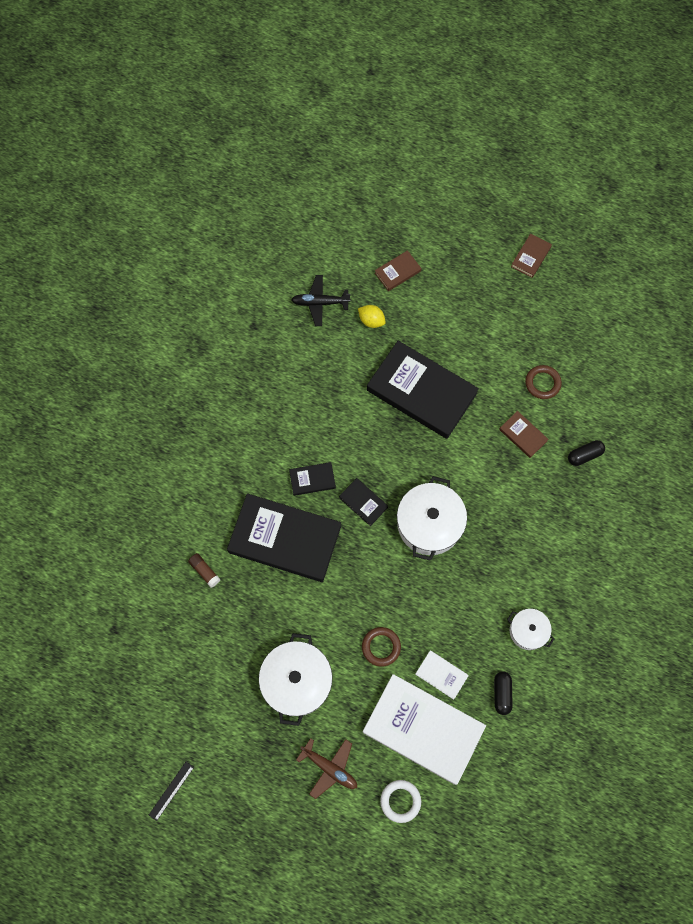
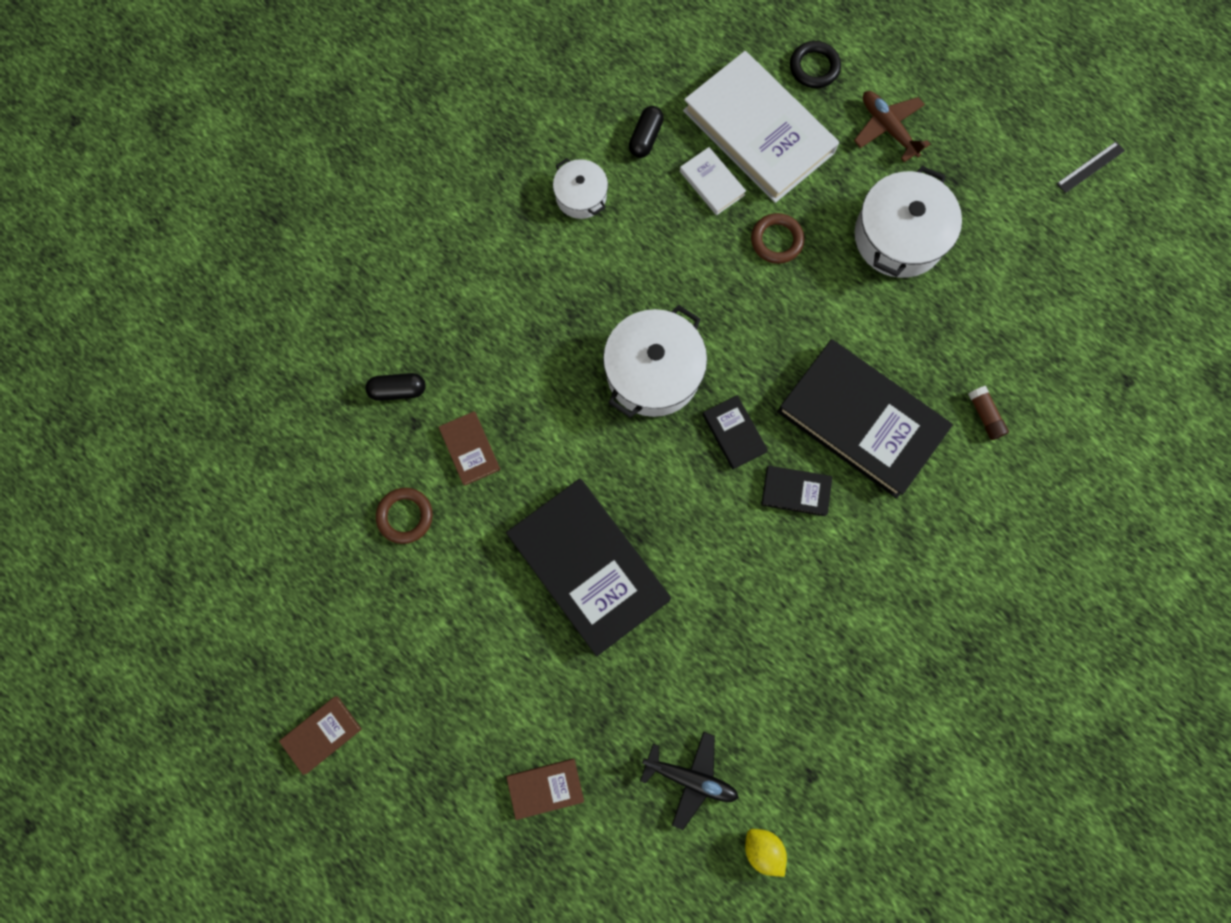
camera: 160 degrees left, 5 degrees up
(371, 321) = (620, 715): yellow lemon -> yellow lemon (763, 849)
(400, 801) = (814, 67): white ring -> black ring

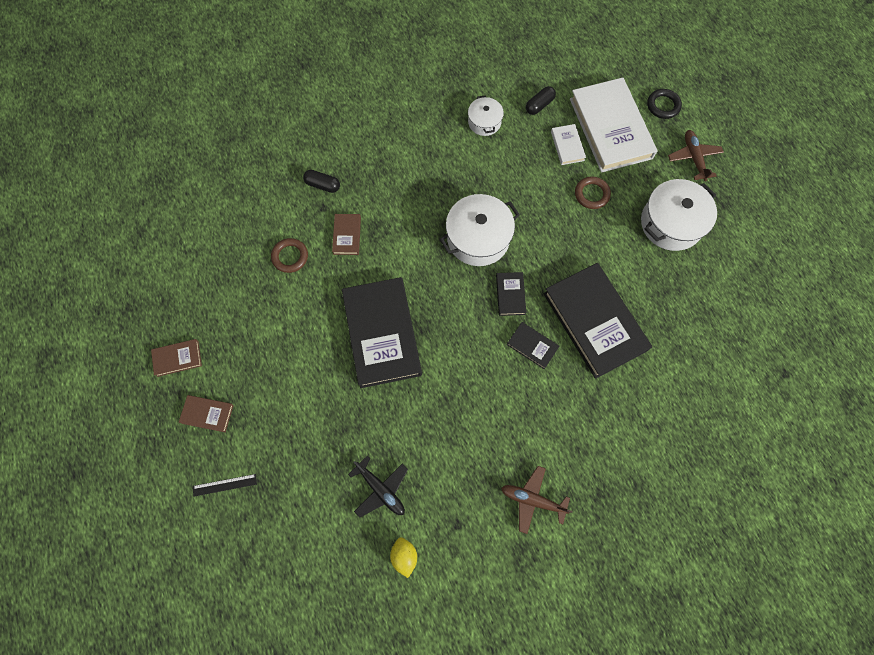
camera: 25 degrees right, 5 degrees down
(545, 788) = (290, 452): brown book -> brown book (207, 414)
(890, 697) = (532, 500): none -> brown plane
(985, 416) = (677, 354): brown glue stick -> none
(1090, 167) = (818, 232): black ruler -> black ruler (225, 485)

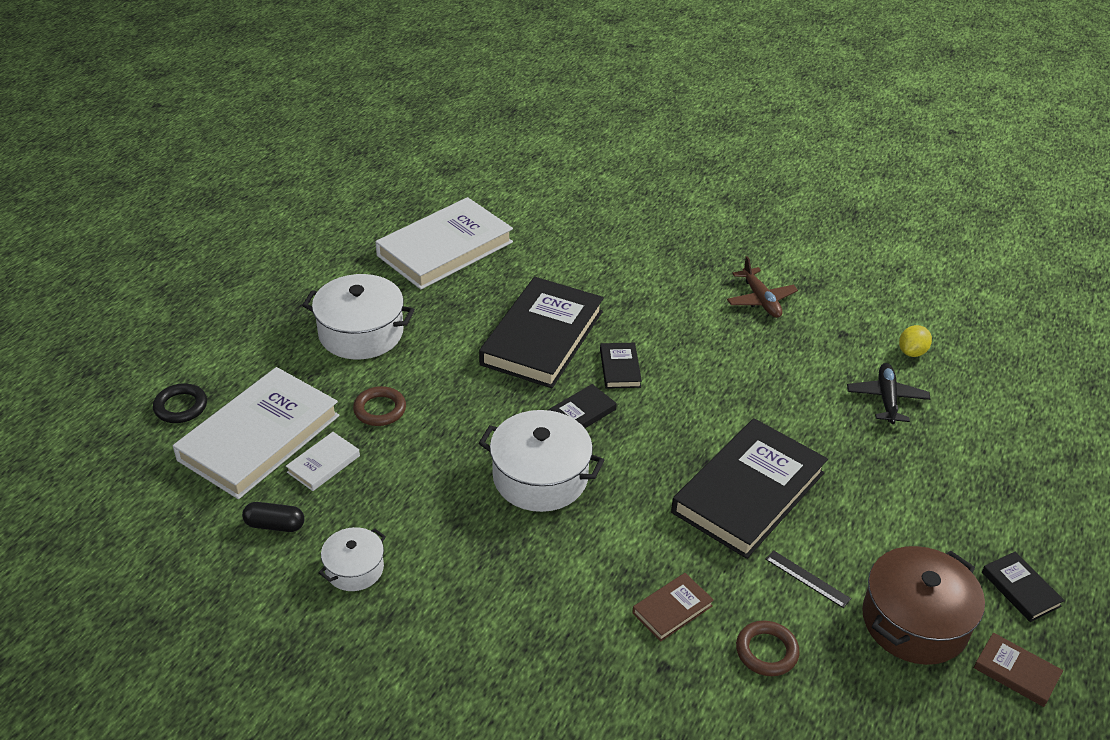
camera: 130 degrees left, 30 degrees down
(207, 414) = (1020, 589): brown book -> black book
(225, 485) = (1049, 519): black ruler -> black ruler (807, 579)
(242, 339) = (914, 621): none -> brown pot
(323, 185) = (630, 692): black capsule -> none
(693, 158) = (248, 350): brown plane -> none
(735, 327) = (445, 249): none -> white book

